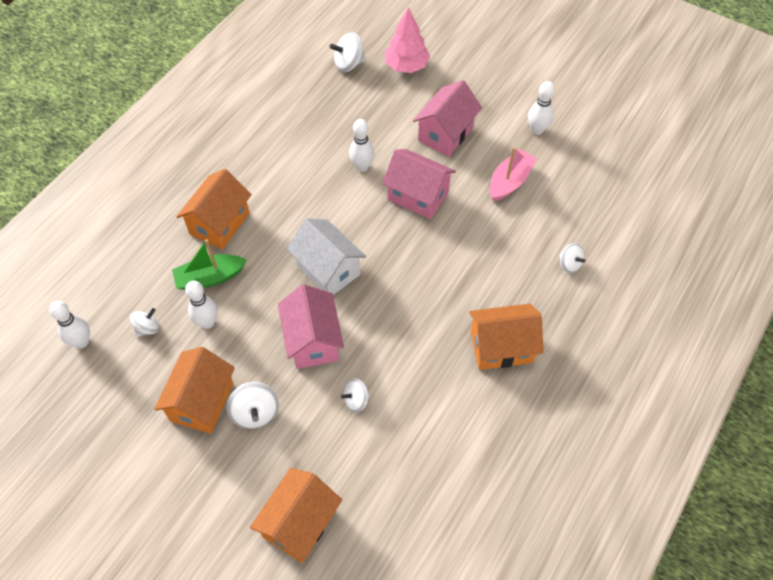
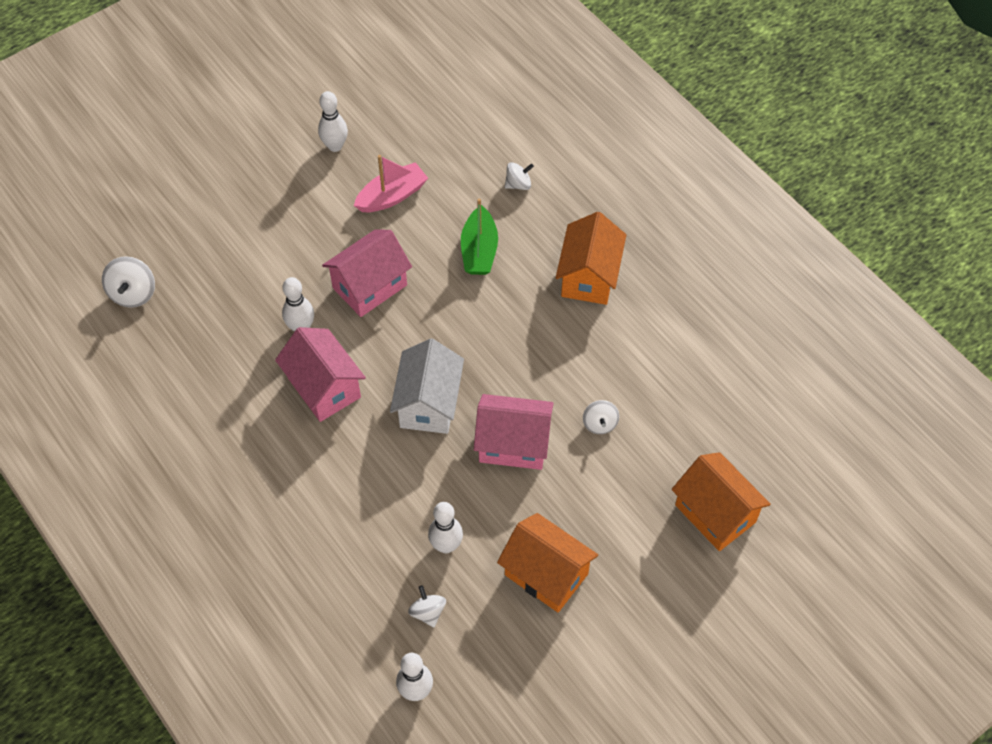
camera: 70 degrees left, 0 degrees up
(210, 278) = (386, 528): green boat -> green boat (479, 250)
(219, 223) = (312, 500): orange house -> none
(255, 413) = (579, 523): white spinning top -> none
(328, 269) = (428, 403): white house -> white house turned 60 degrees counterclockwise
(406, 66) = (171, 235): pink tree -> none
(445, 134) = (296, 231): pink house -> pink house (324, 387)
(510, 181) = (392, 196): pink boat -> pink boat turned 90 degrees clockwise

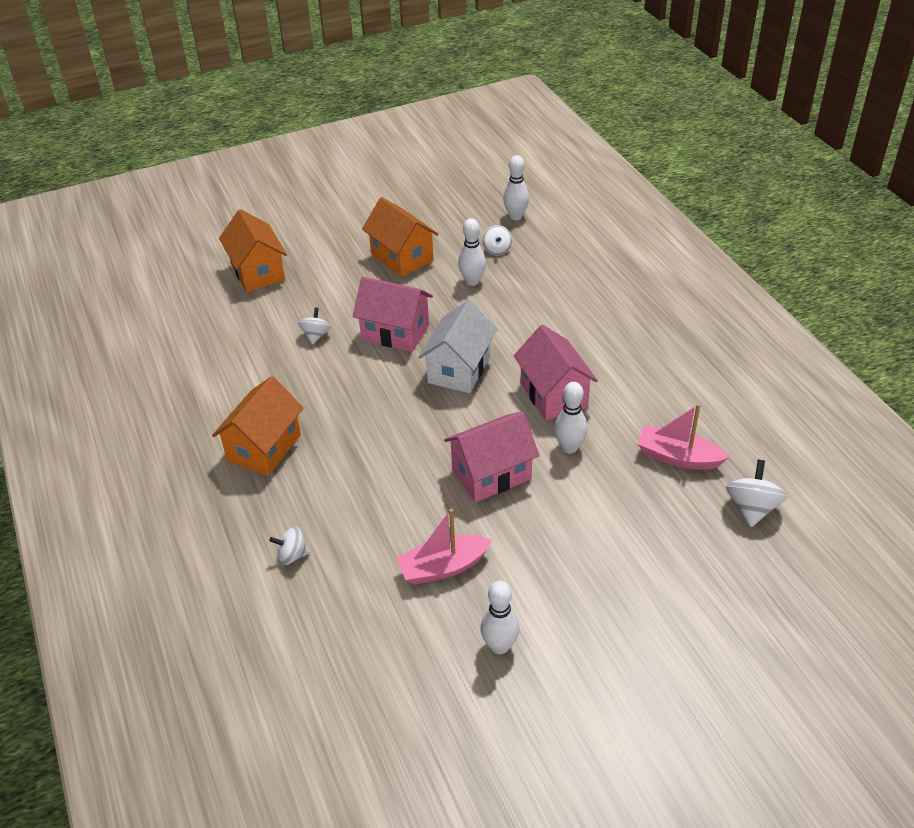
camera: 165 degrees left, 15 degrees down
(197, 335) = (678, 457): none -> pink boat
(479, 250) = (365, 491): green boat -> none

